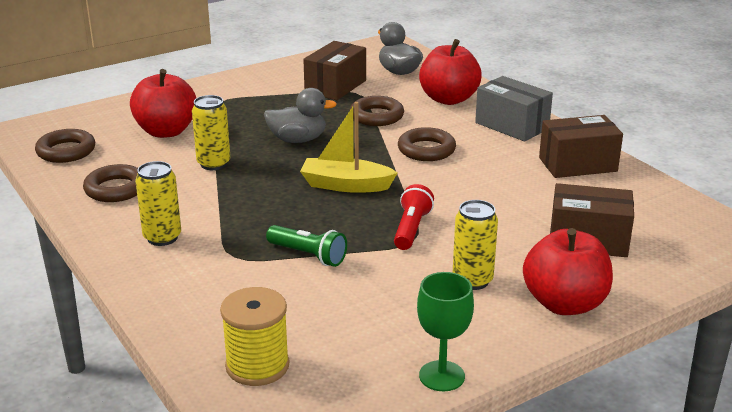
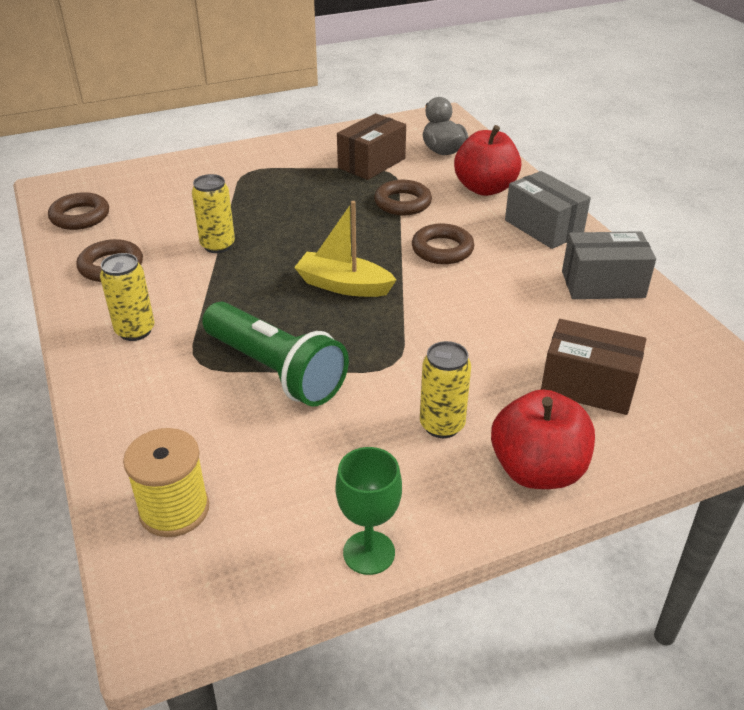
camera: 10 degrees right, 10 degrees up
(166, 131) = (185, 202): red apple -> none
(298, 140) = (312, 224): grey duck -> none
(308, 255) = (276, 371): green flashlight -> green flashlight, size x1.83
(411, 229) = (395, 349): red flashlight -> none
(577, 164) = (603, 284): brown box -> grey box

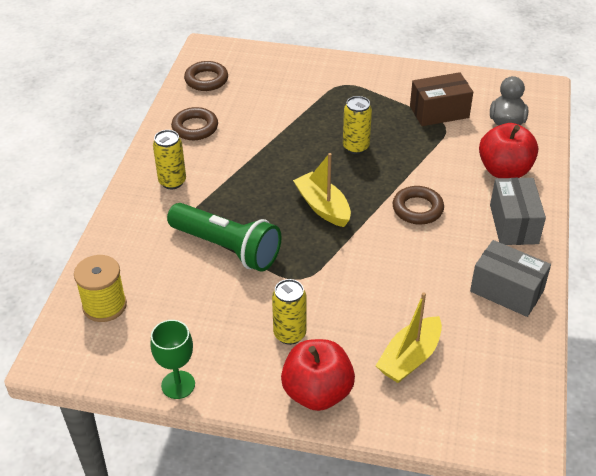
camera: 35 degrees right, 5 degrees up
(218, 245) = (271, 139): yellow can -> yellow can (356, 147)
(276, 371) = (227, 248): green flashlight -> green flashlight turned 45 degrees counterclockwise
(402, 203) = (428, 157): brown ring -> none
(588, 386) = (409, 358): brown box -> yellow boat

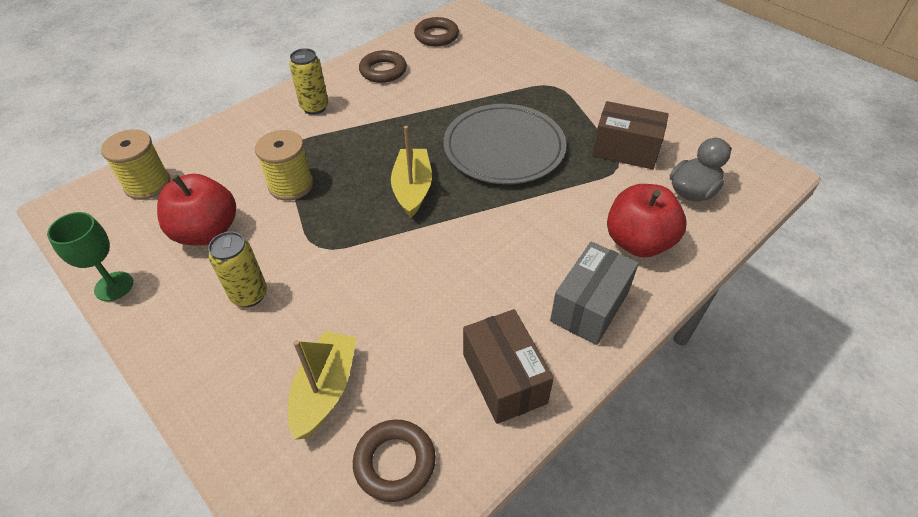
camera: 35 degrees right, 5 degrees up
(227, 248) = (291, 185): green flashlight -> yellow spool
(317, 392) = (206, 369): red apple -> red apple (207, 232)
(356, 147) = (504, 148): yellow can -> grey plate
(409, 358) = (325, 390): yellow boat -> yellow boat turned 120 degrees clockwise
(417, 209) = (501, 236): brown ring -> brown ring (395, 463)
(506, 291) = (504, 378): grey box -> brown box

